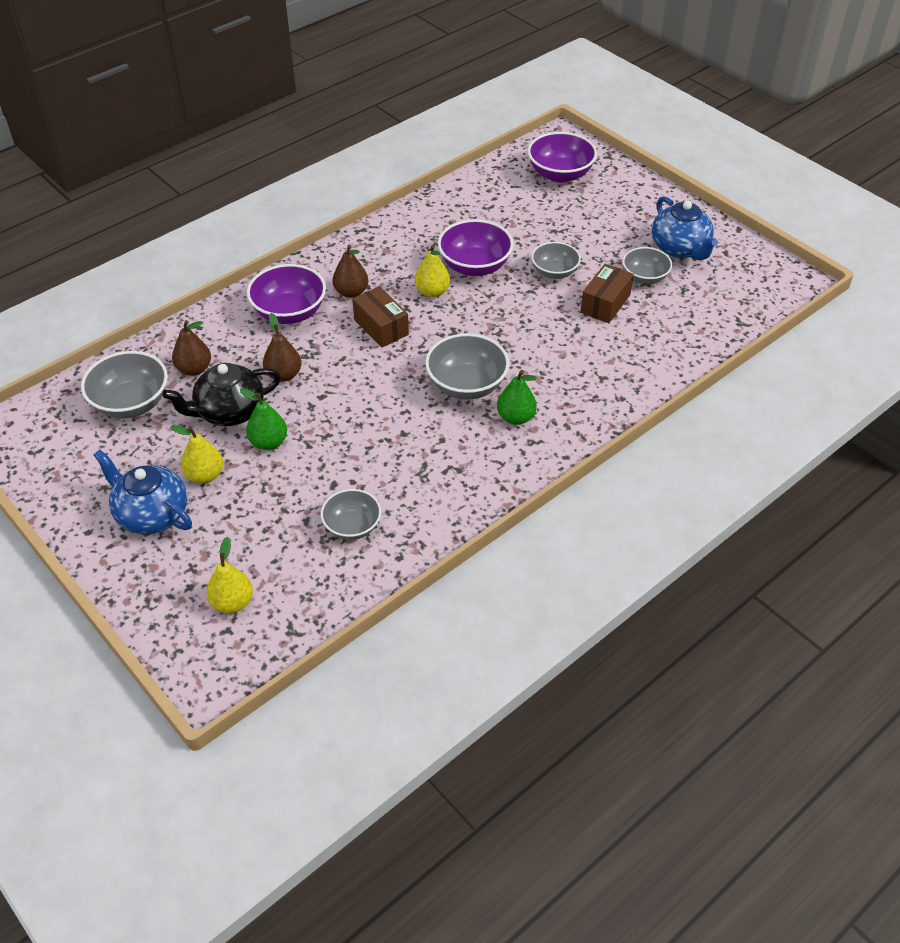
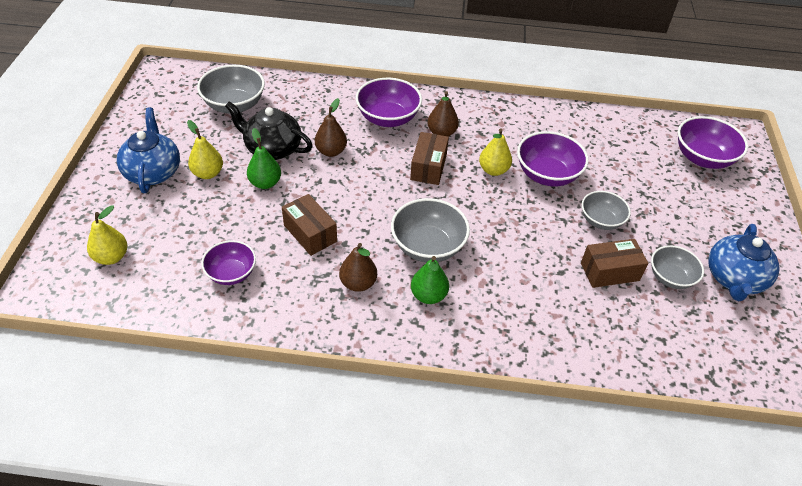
camera: 45 degrees right, 0 degrees up
(194, 369) = (291, 111): brown pear -> brown pear (358, 283)
(352, 526) = (231, 273): grey bowl -> purple bowl
(366, 448) = (310, 233): none -> brown box

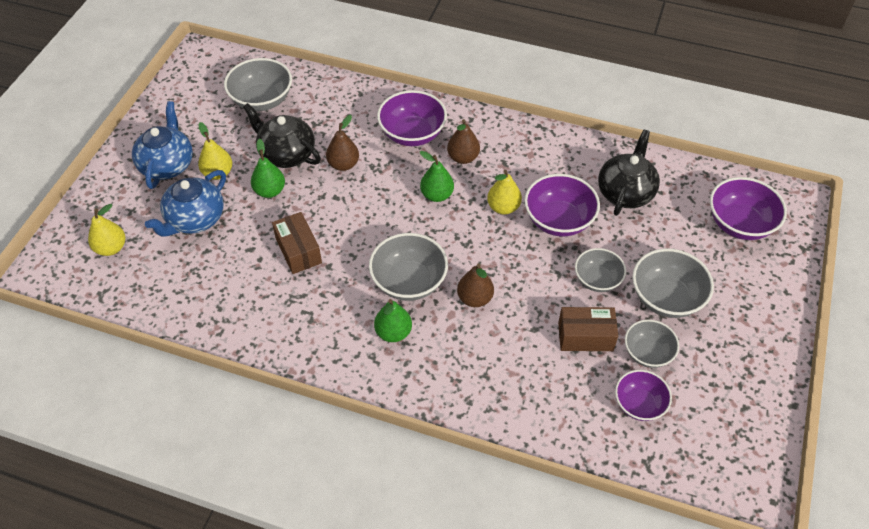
camera: 15 degrees right, 5 degrees up
(231, 273) = (214, 281): purple bowl -> purple bowl (639, 404)
(358, 283) = (329, 309): brown pear -> brown pear (475, 298)
(428, 167) = (437, 195): brown box -> green pear
(596, 145) = (625, 192): none -> black teapot
(667, 227) = (666, 298): none -> grey bowl
(734, 279) = (716, 365): blue teapot -> blue teapot (195, 219)

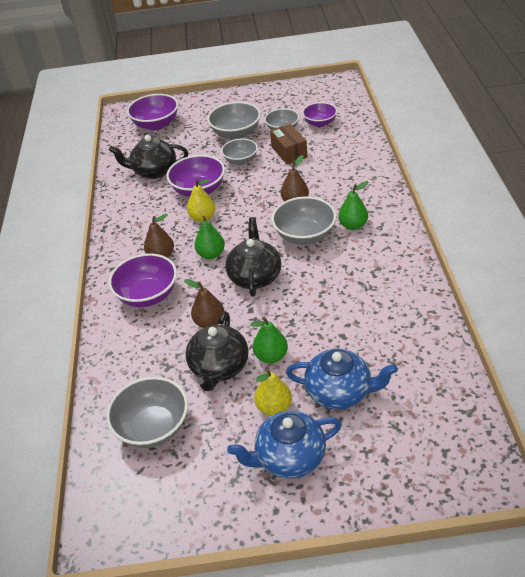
camera: 110 degrees left, 10 degrees down
(111, 248) = (418, 437): yellow pear -> none
(298, 251) = (321, 305): brown box -> none
(377, 217) = (255, 276): none -> black teapot

